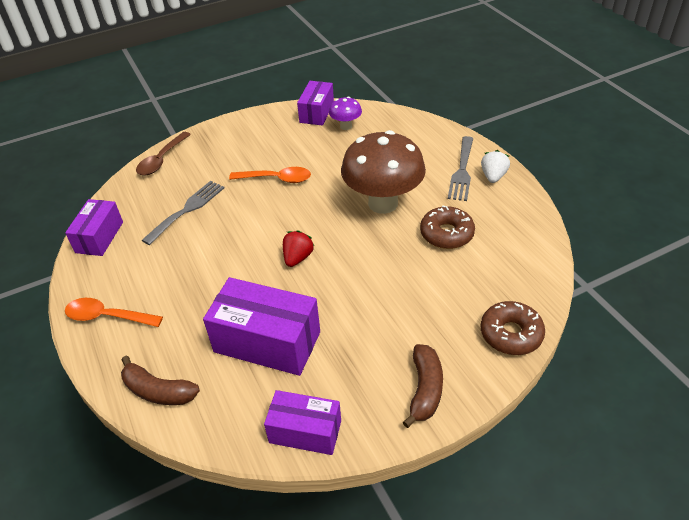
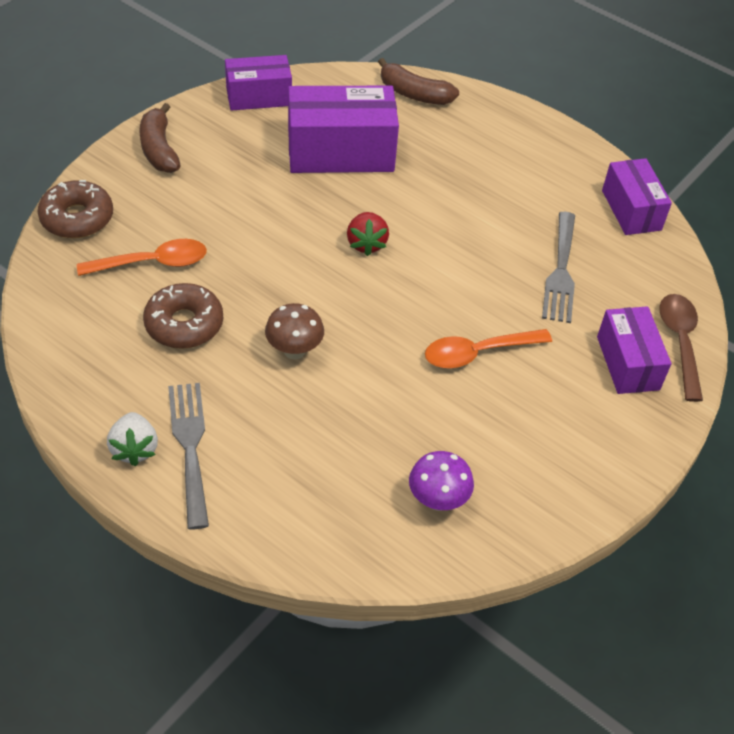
camera: 150 degrees right, 5 degrees up
(107, 316) = (526, 136): orange spoon -> orange spoon (153, 263)
(158, 391) = (414, 94): brown banana -> brown banana turned 150 degrees counterclockwise
(316, 112) = (514, 523): purple box -> purple box (628, 363)
(383, 203) = (294, 351): brown mushroom -> brown mushroom, size x0.46

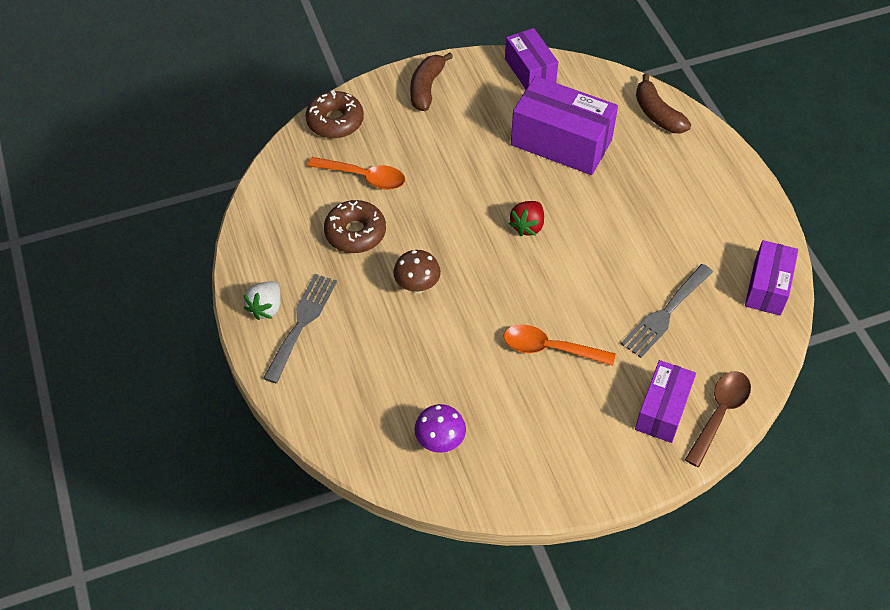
camera: 35 degrees right, 5 degrees up
(258, 97) = (530, 71): purple box -> purple box turned 45 degrees clockwise

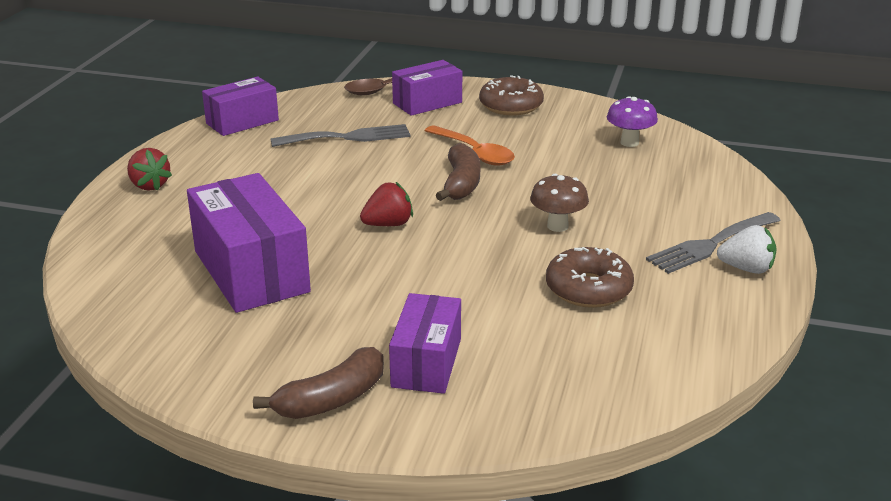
camera: 145 degrees left, 25 degrees down
(266, 308) = (746, 269): white strawberry -> white strawberry turned 45 degrees clockwise
(335, 121) = (509, 416): brown donut -> brown donut (511, 106)
(364, 177) = (528, 335): orange spoon -> none
(530, 71) = (170, 356): purple box -> purple box (426, 363)
(657, 114) = (110, 252): brown banana -> brown banana (461, 184)
(721, 178) = (149, 185): none -> red strawberry

